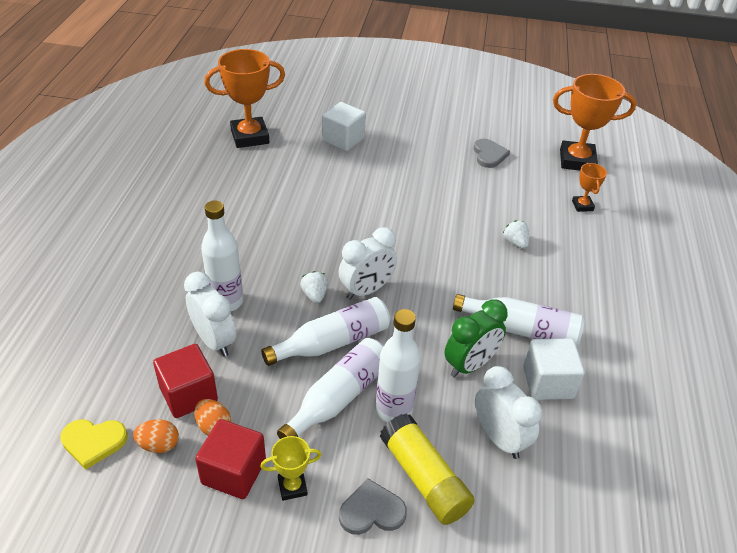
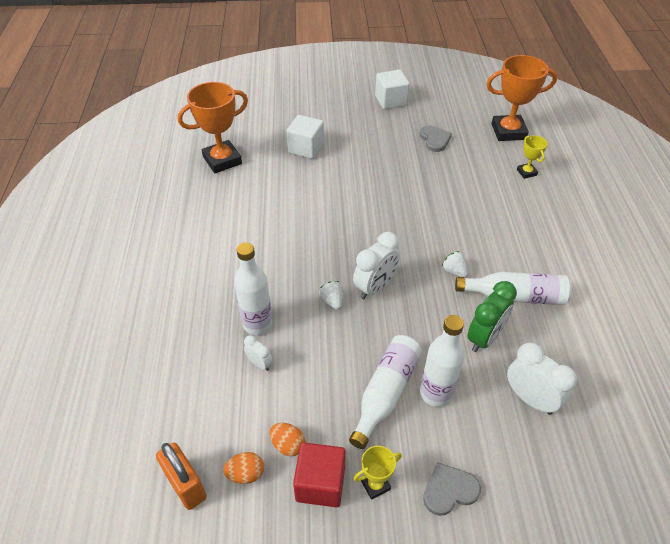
camera: 10 degrees left, 5 degrees up
(93, 442) = (186, 485): yellow heart -> orange padlock
(188, 394) = (255, 420): red cube -> none
(214, 341) = (259, 363): white clock -> white clock, size x0.53
(332, 342) = (363, 342): white bottle -> none
(423, 478) = (481, 449): yellow glue stick -> none
(515, 243) = (483, 217): white strawberry -> white strawberry (454, 272)
(548, 382) = (552, 339): white cube -> white cube (391, 101)
(582, 206) = (526, 172): orange trophy -> yellow trophy

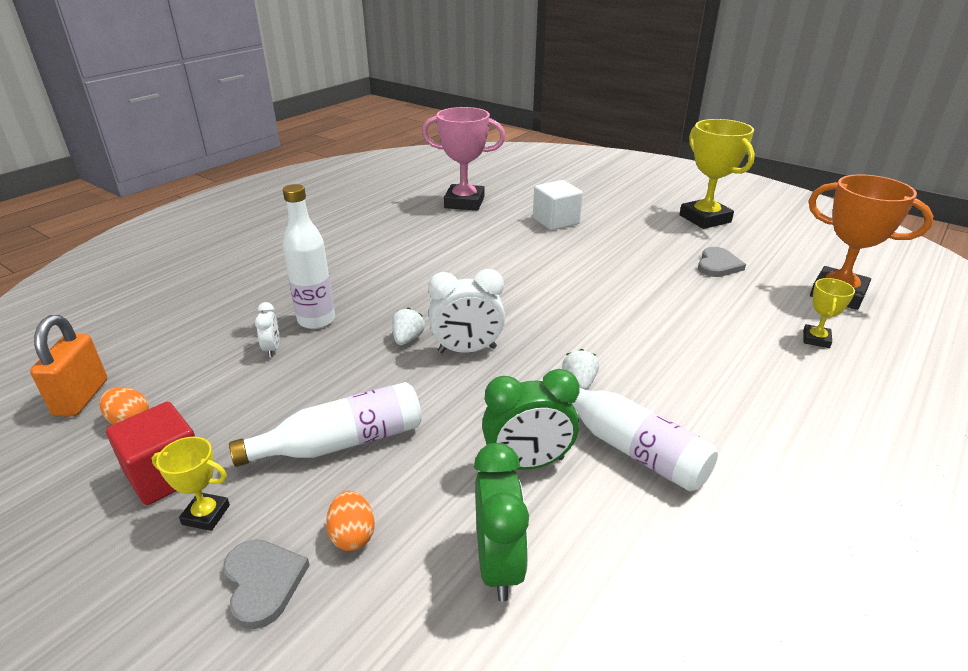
camera: 40 degrees right, 15 degrees down
(222, 160) = (464, 202): orange trophy -> pink trophy
(288, 445) = (193, 423): orange egg -> orange egg (352, 535)
(391, 101) = (705, 219): white cube -> yellow trophy
(436, 393) = (392, 478): white bottle -> none
(449, 490) = (263, 582): grey heart -> grey heart turned 45 degrees clockwise
(530, 399) = (498, 565): white clock -> green clock

